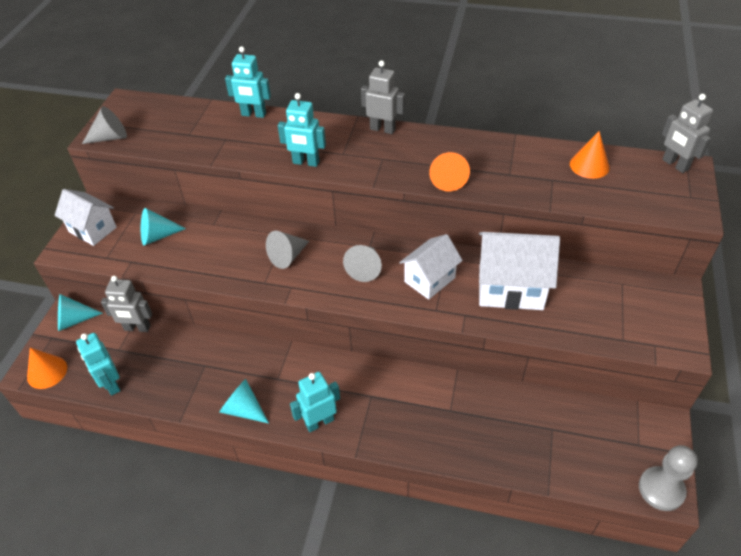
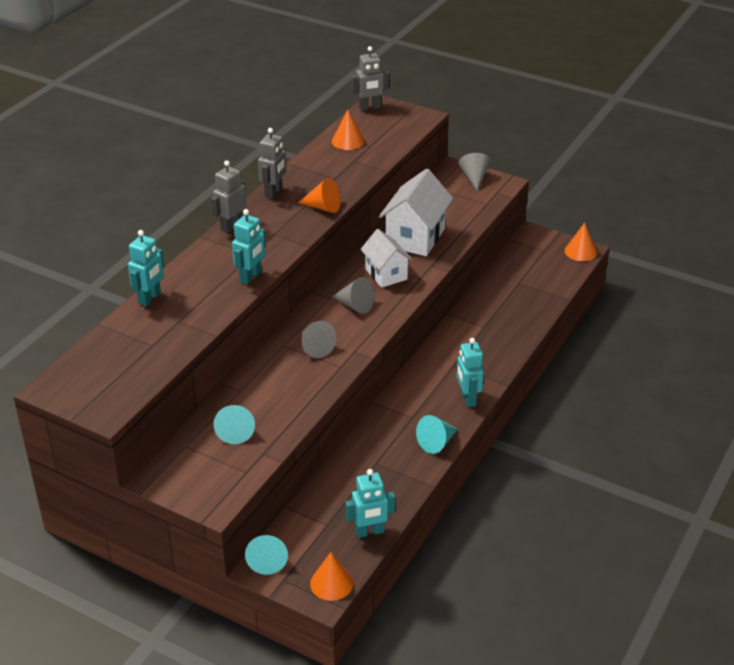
camera: 75 degrees left, 10 degrees down
(92, 229) = (194, 481): white house -> none
(110, 137) = (116, 402): grey cone -> grey cone (474, 178)
(137, 328) = (304, 508): grey robot -> grey robot (274, 192)
(661, 489) = (580, 251): grey pawn -> orange cone

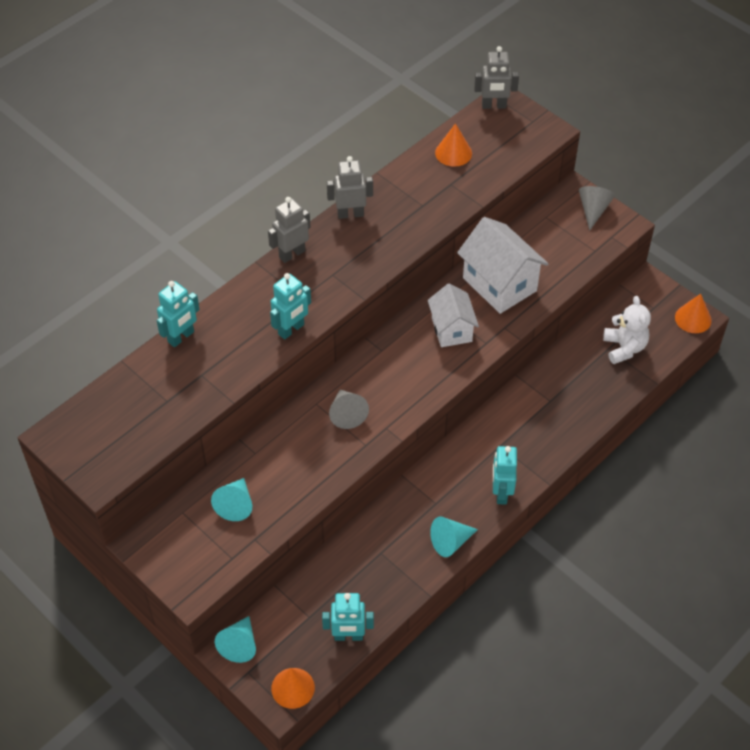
camera: 15 degrees right, 15 degrees up
(274, 192) = (350, 214): grey robot -> grey robot turned 135 degrees counterclockwise
(323, 207) = (396, 246): orange cone -> none
(355, 305) = (405, 366): grey cone -> none
(415, 237) = (499, 284): white house -> white house turned 75 degrees counterclockwise
(532, 280) = (624, 348): none -> white teddy bear

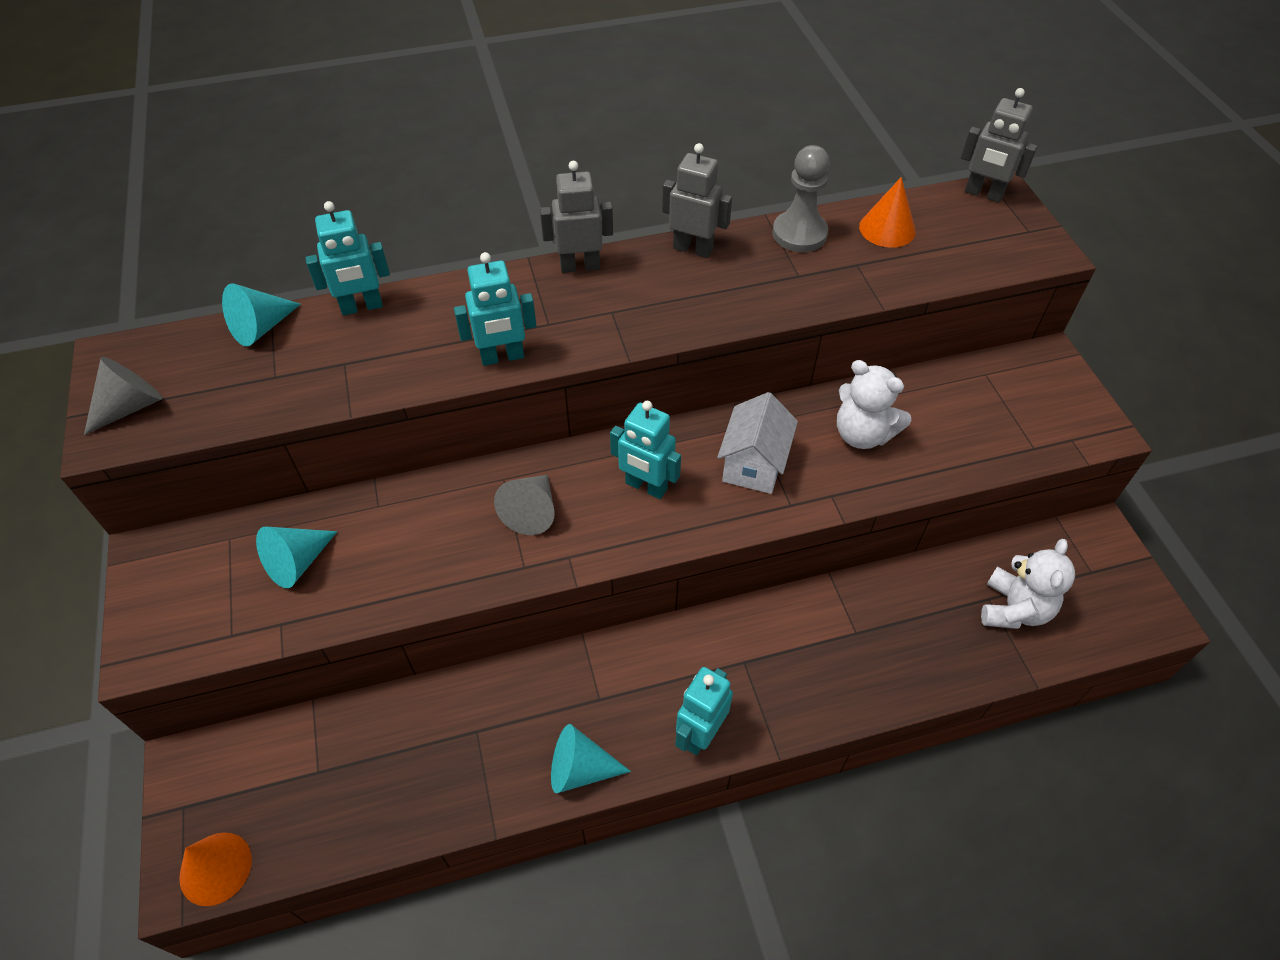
camera: 30 degrees right, 0 degrees up
(239, 644) = (205, 759): turquoise cone -> turquoise cone (261, 327)
(348, 636) = (344, 833): turquoise robot -> turquoise robot (646, 487)
(405, 177) = (799, 234): none -> grey pawn
(499, 284) = (862, 434): white house -> white teddy bear
(593, 210) = (1063, 393): grey cone -> grey cone (130, 406)
(693, 318) = (1148, 616): orange cone -> none

